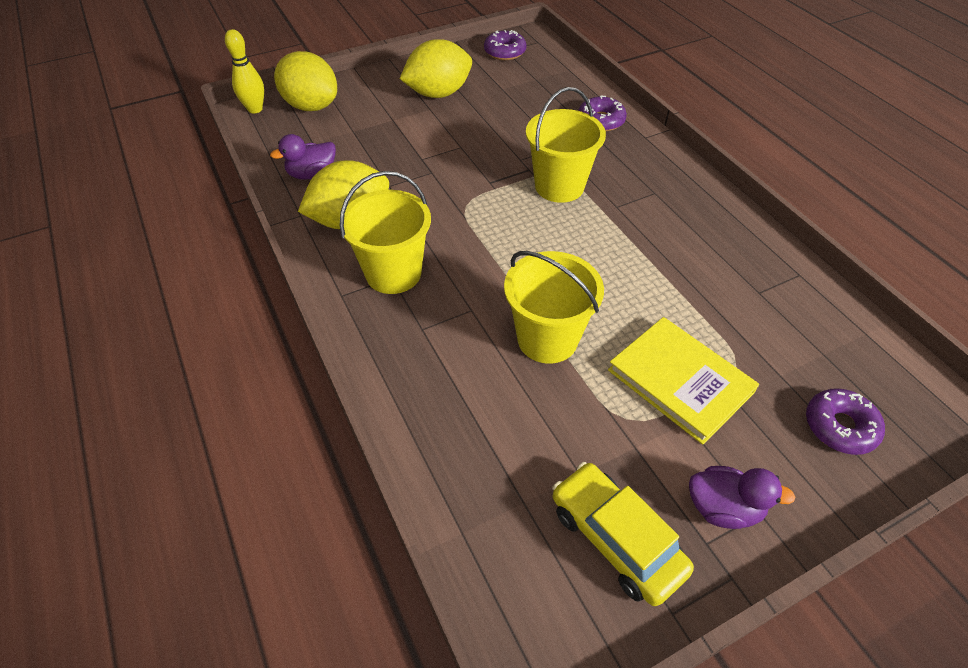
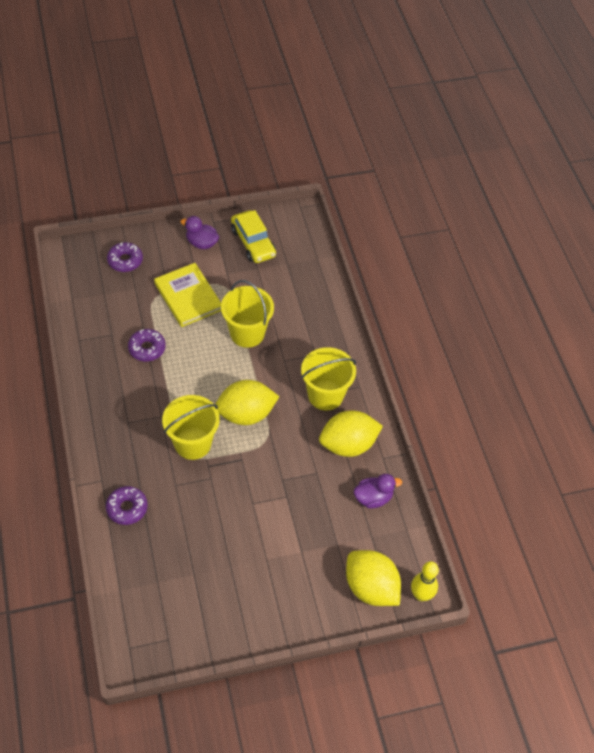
camera: 170 degrees left, 5 degrees up
(438, 93) = (253, 580): yellow lemon -> yellow lemon (246, 414)
(504, 52) = (170, 636): purple donut -> purple donut (147, 348)

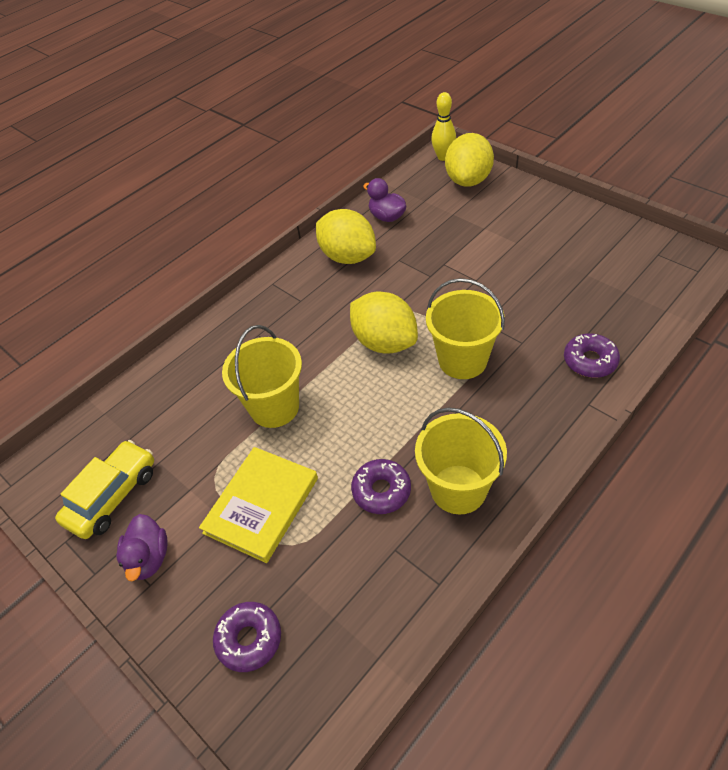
camera: 115 degrees left, 5 degrees down
(325, 395) = (304, 300): yellow bucket -> yellow bucket (458, 489)

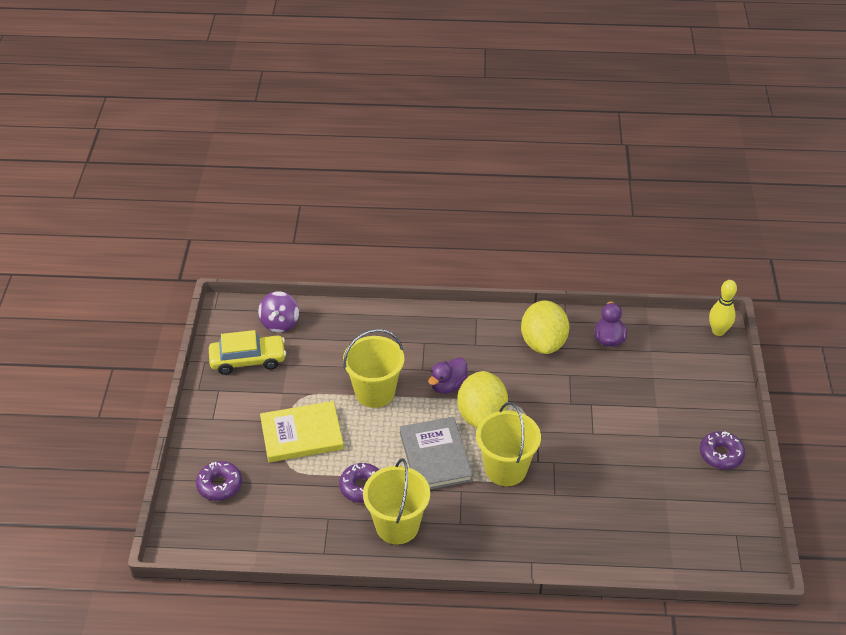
camera: 45 degrees right, 5 degrees down
(101, 436) = (280, 323): none -> purple spinning top
(149, 558) = (226, 406): purple duck -> purple duck (448, 386)
(399, 405) = (435, 456): none -> grey book
(468, 180) = (705, 364): yellow lemon -> none
(590, 361) = (573, 544): purple donut -> purple donut (721, 454)

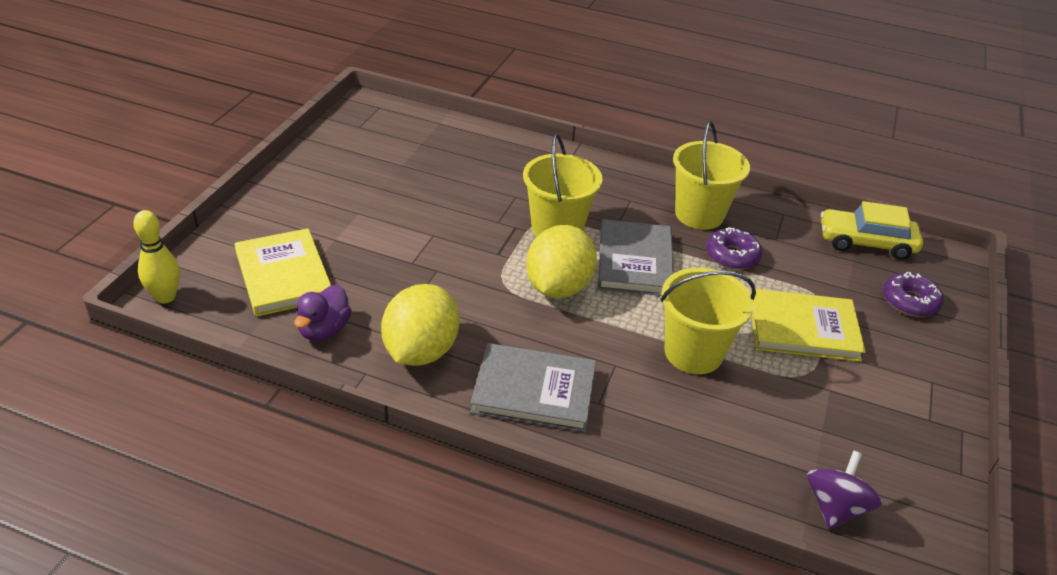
camera: 165 degrees left, 5 degrees down
(248, 360) = (887, 454): yellow car -> yellow car (866, 243)
(448, 386) = (587, 333): purple duck -> none
(464, 338) = (534, 391): none -> grey book
(664, 367) = (283, 275): none -> yellow book
(721, 454) = (309, 181): purple donut -> none

